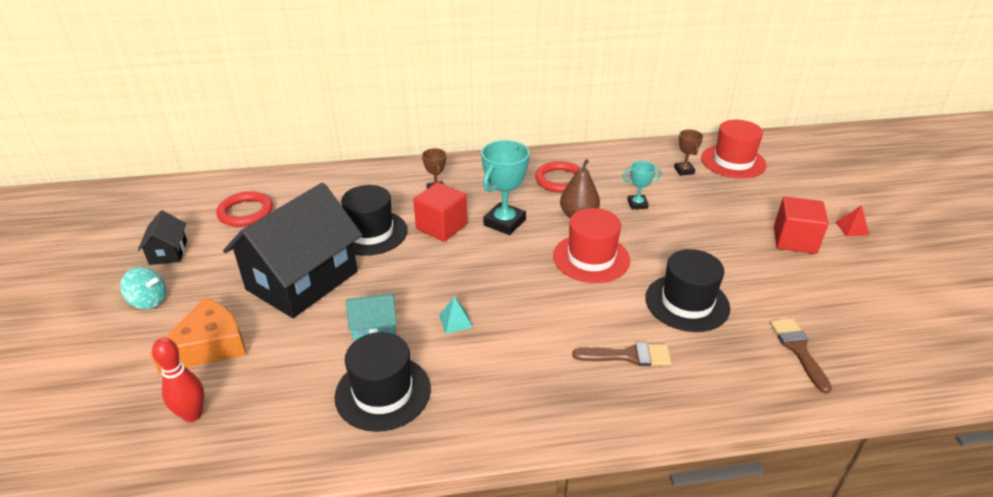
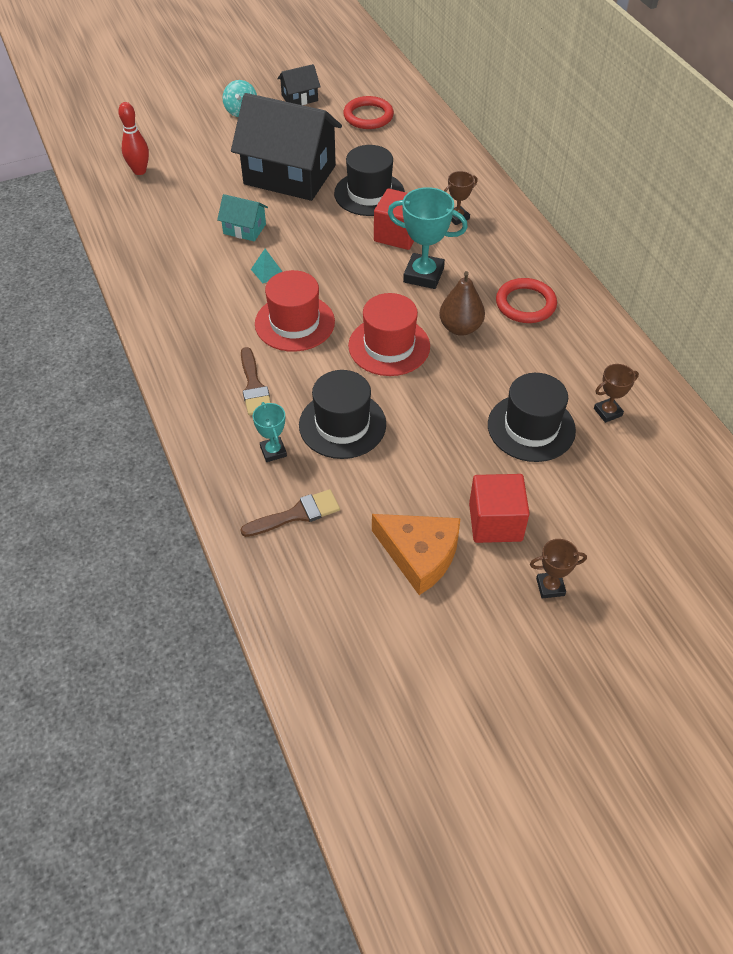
camera: 75 degrees right, 15 degrees up
(209, 345) = (204, 155): orange cheese -> orange cheese (419, 555)
(374, 329) = (244, 229): turquoise house -> turquoise house turned 45 degrees counterclockwise
(383, 392) = (178, 251): black hat -> black hat (531, 427)
(637, 204) = (507, 373): turquoise trophy -> turquoise trophy (273, 451)
(733, 161) = (661, 463): red hat -> red hat (294, 323)
(852, 228) = (550, 587): red pyramid -> brown trophy

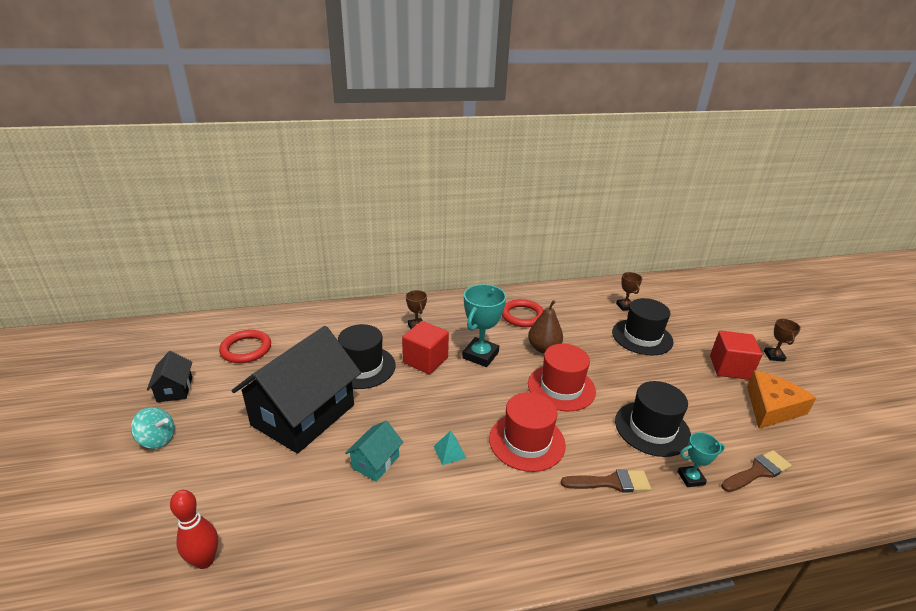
camera: 80 degrees left, 20 degrees down
(296, 514) = (757, 471): brown brush -> brown brush turned 75 degrees clockwise

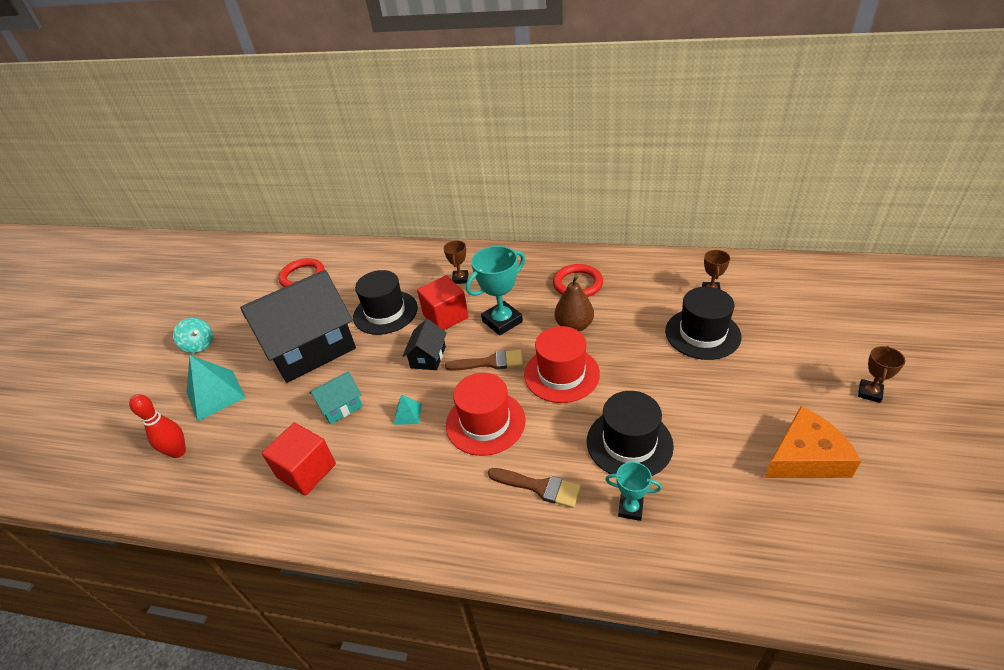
camera: 30 degrees right, 10 degrees up
(175, 389) = (232, 304): black house -> black house (428, 357)
(215, 486) = (215, 395): none -> turquoise pyramid
(729, 368) = (790, 395): red cube -> red cube (306, 471)
(757, 471) = (719, 525): brown brush -> brown brush (490, 362)

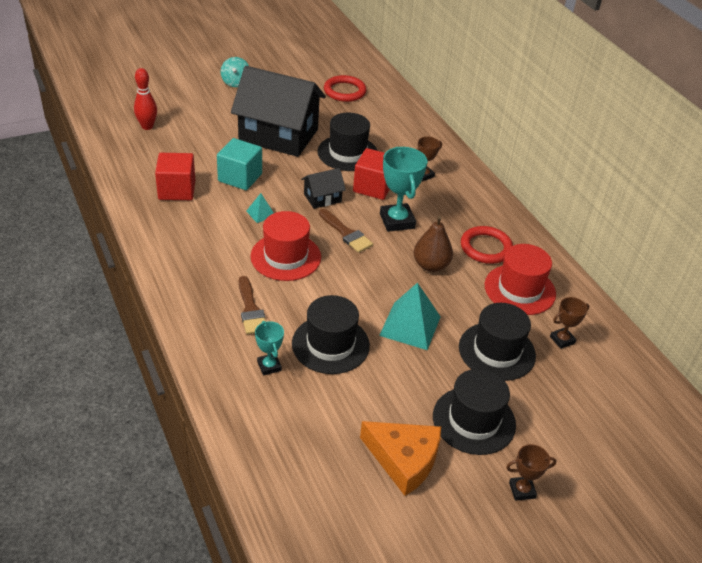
camera: 45 degrees right, 0 degrees up
(215, 395) = (202, 115): turquoise pyramid -> turquoise pyramid (410, 326)
(340, 406) = (240, 177): turquoise house -> turquoise cube
(502, 321) = (397, 221): turquoise trophy -> turquoise trophy turned 60 degrees clockwise
(561, 374) = (369, 279): red hat -> red hat (519, 289)
(777, 385) = (474, 420): none -> black hat

